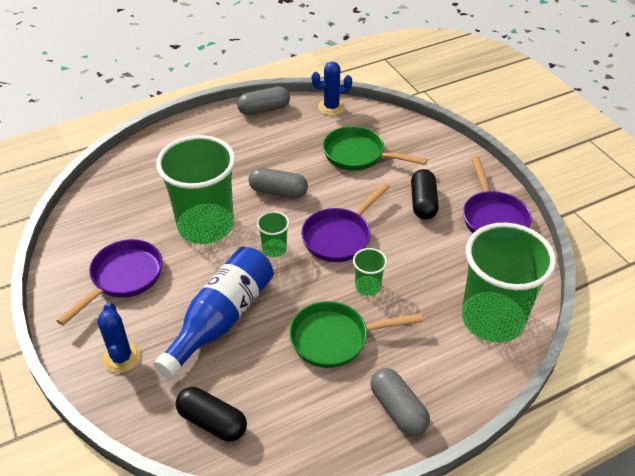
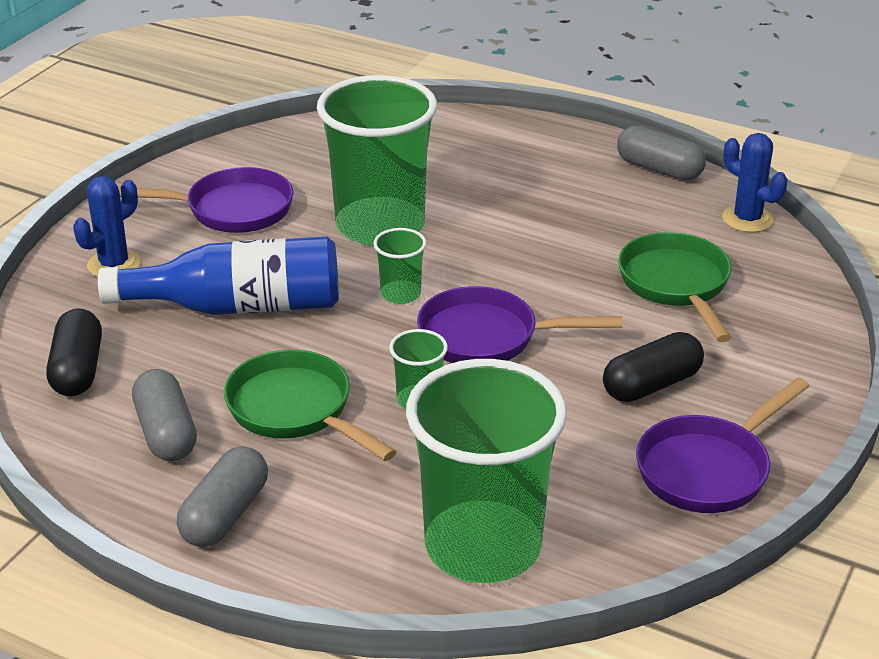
camera: 55 degrees right, 10 degrees down
(278, 192) = (510, 251): grey capsule -> grey capsule (166, 433)

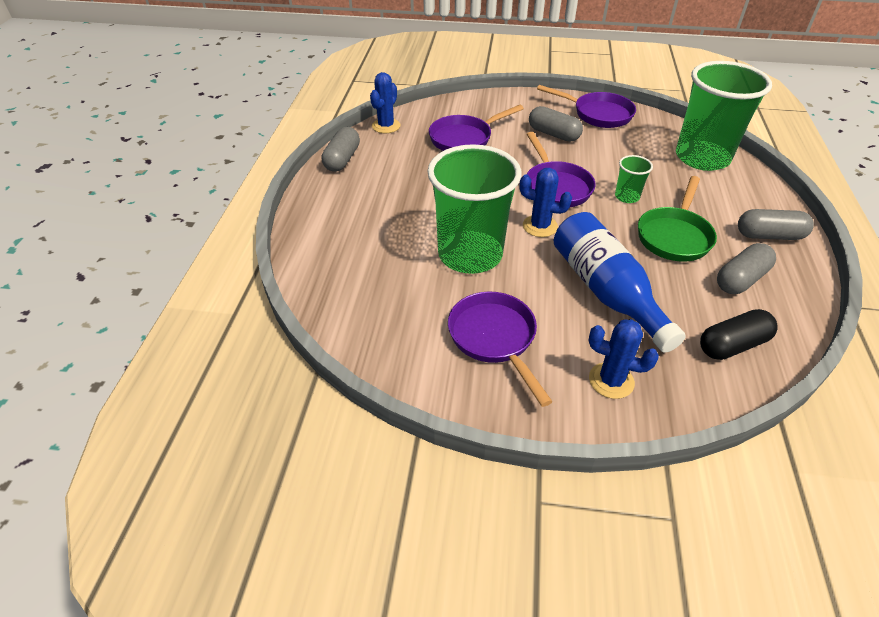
camera: 110 degrees left, 10 degrees up
(400, 294) = (540, 226): green cup -> blue cactus
(651, 385) = (553, 134): black capsule -> grey capsule
(676, 285) = (464, 138): green pan -> purple pan

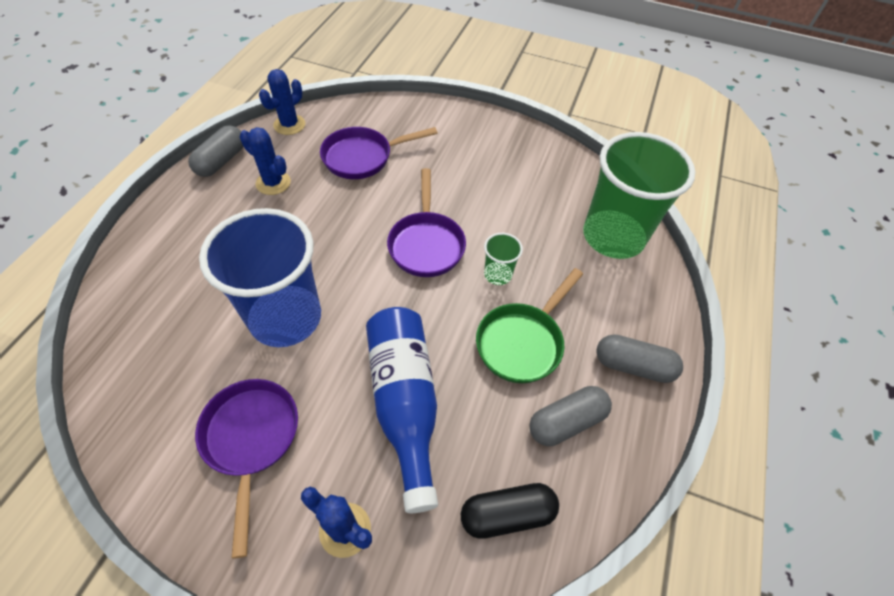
camera: 10 degrees right, 10 degrees up
(470, 255) = (285, 318): green cup -> blue cup
(540, 226) = (380, 295): blue cactus -> blue cactus (273, 183)
(553, 134) = (462, 170): grey capsule -> none
(598, 114) = (526, 151): purple pan -> none

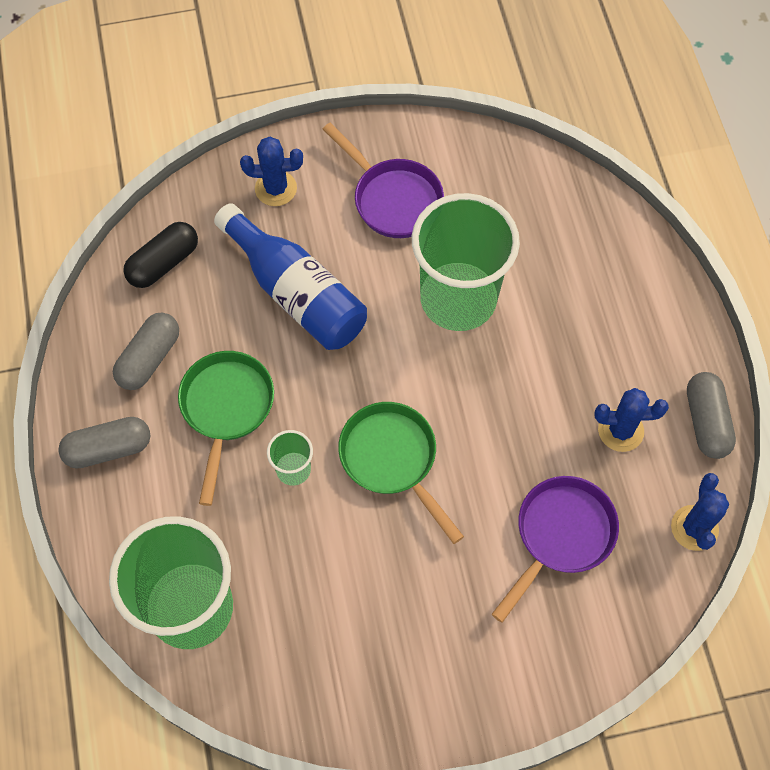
camera: 150 degrees right, 10 degrees up
(285, 318) = (458, 299): blue cup -> green cup
(426, 244) = (392, 460): purple pan -> green pan

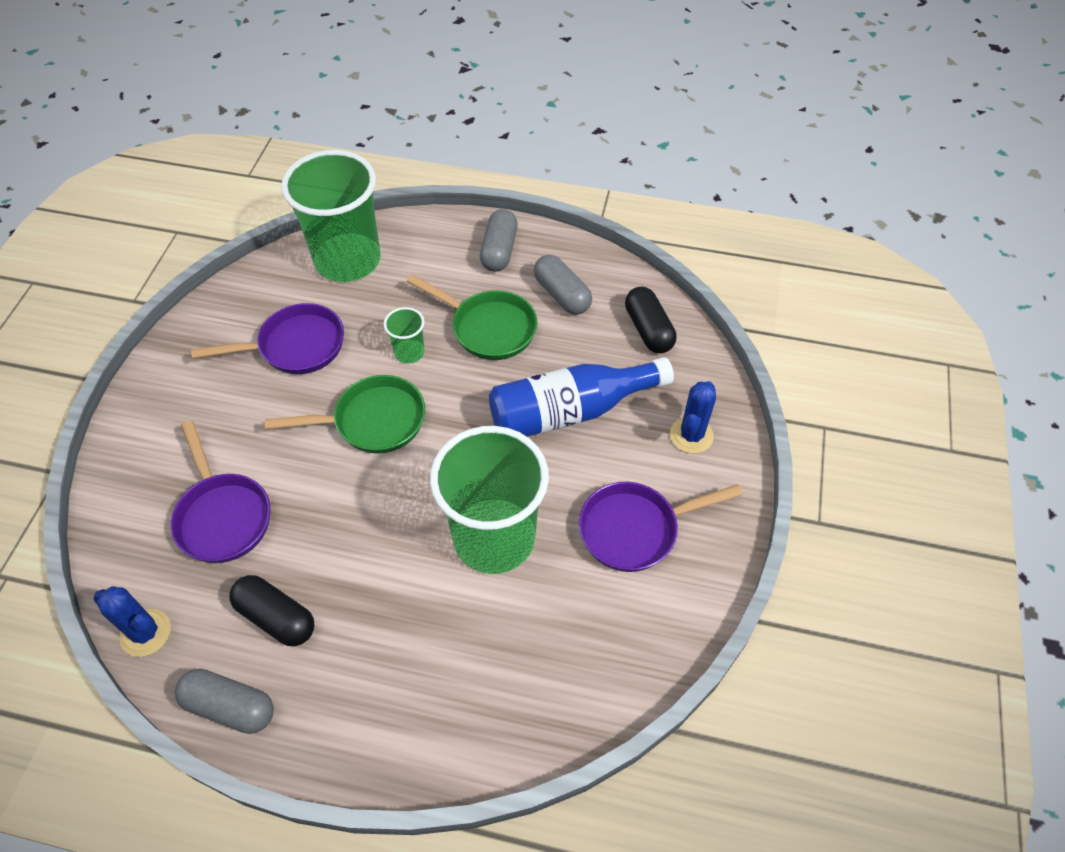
camera: 115 degrees right, 10 degrees down
(339, 591) = (295, 346): none -> purple pan
(620, 430) = (276, 617): blue cactus -> black capsule

